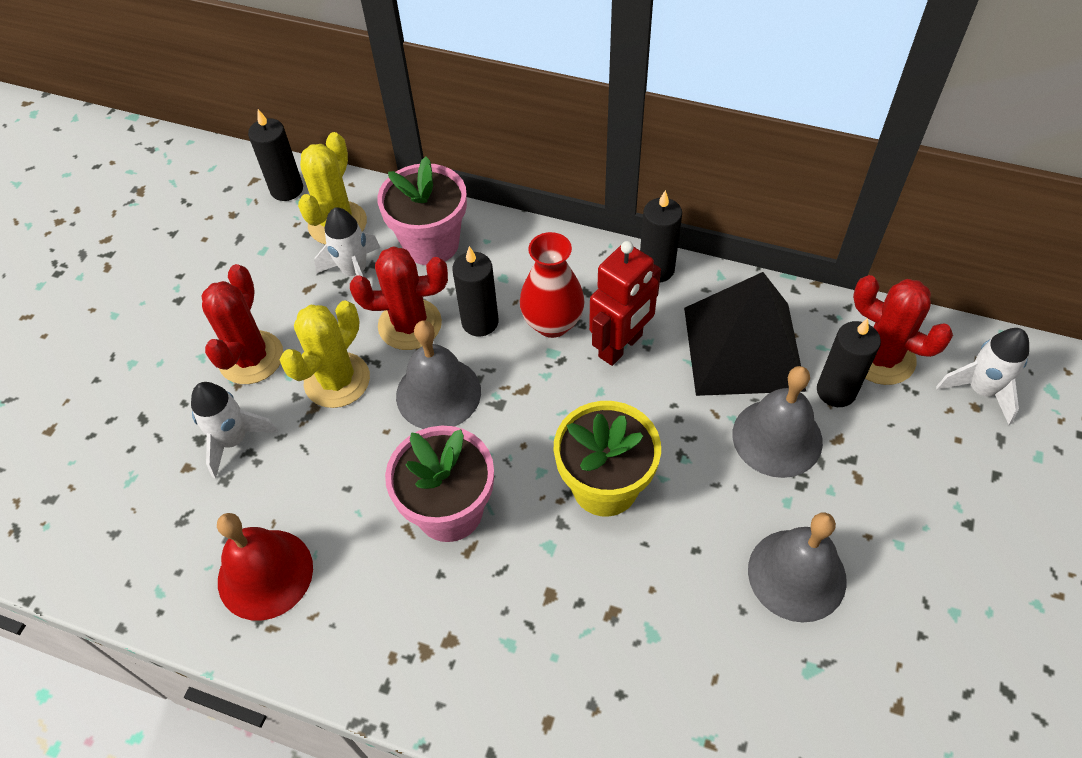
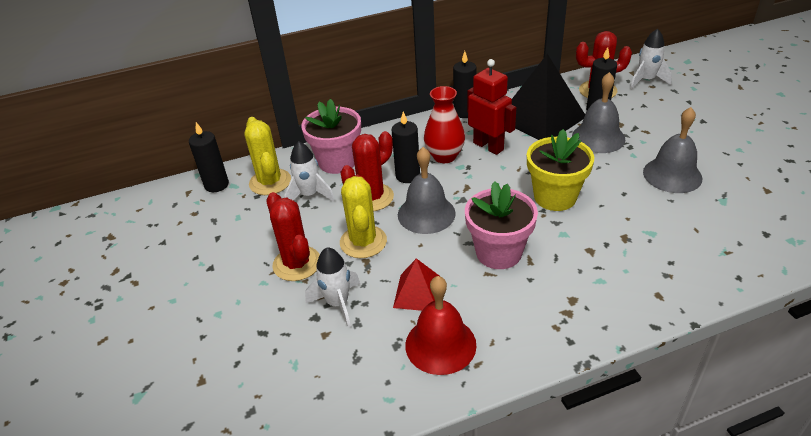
camera: 40 degrees left, 15 degrees down
(315, 492) = (418, 292): none -> red pyramid
(621, 346) = (488, 146): red robot -> red robot turned 45 degrees counterclockwise

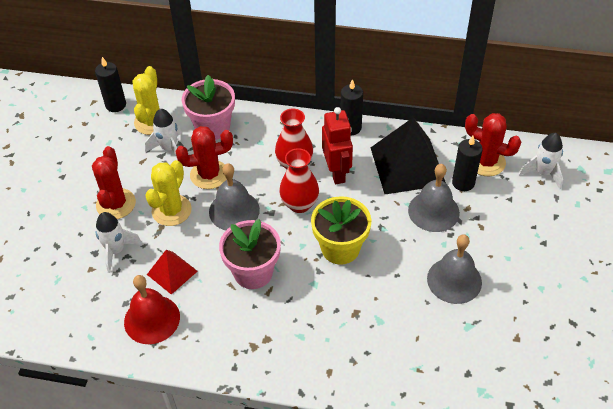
camera: 30 degrees right, 10 degrees up
(408, 176) = (251, 168): black candle -> none
(482, 182) = (299, 204): none -> red vase

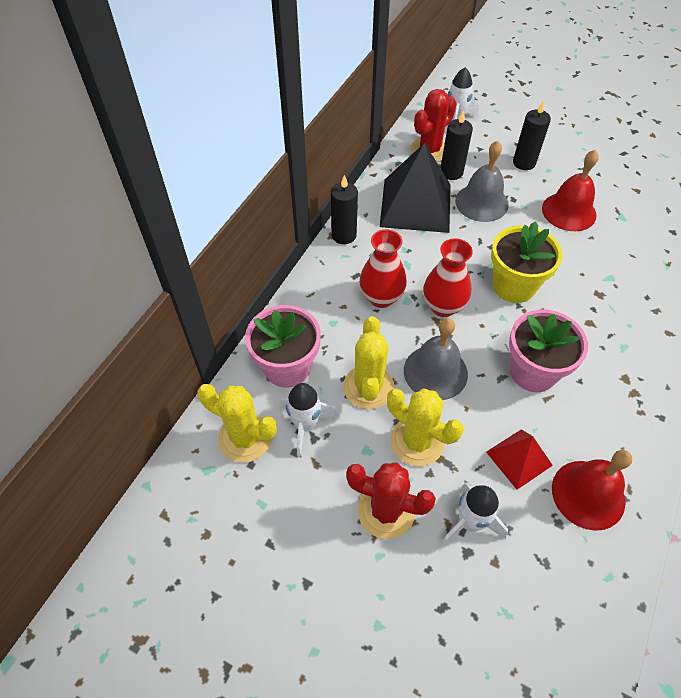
camera: 75 degrees left, 5 degrees up
(116, 105) = (188, 482): black candle -> black candle (524, 163)
(209, 174) = (368, 387): red cactus -> yellow cactus
(337, 172) = (406, 263): red robot -> none
(454, 280) = (569, 211): grey bell -> red bell

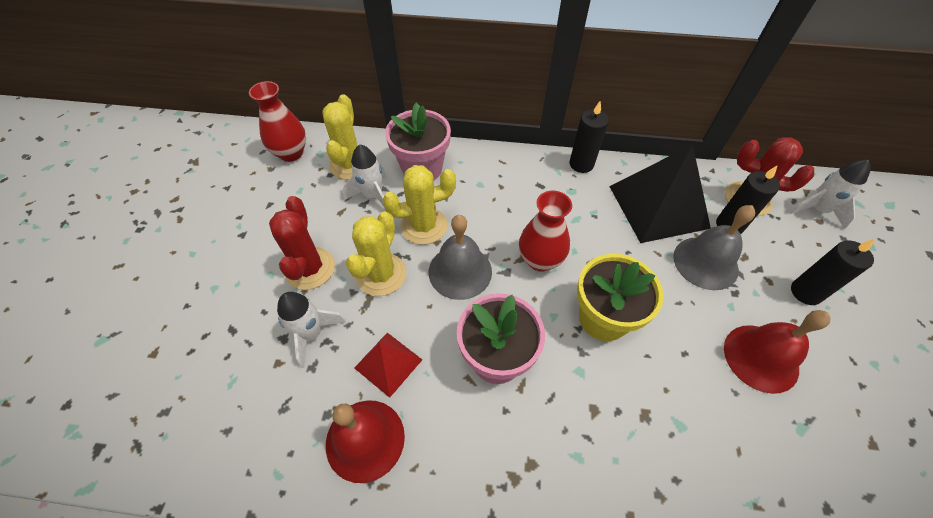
camera: 70 degrees right, 0 degrees up
(381, 297) = (525, 209): red vase -> red vase (291, 153)

